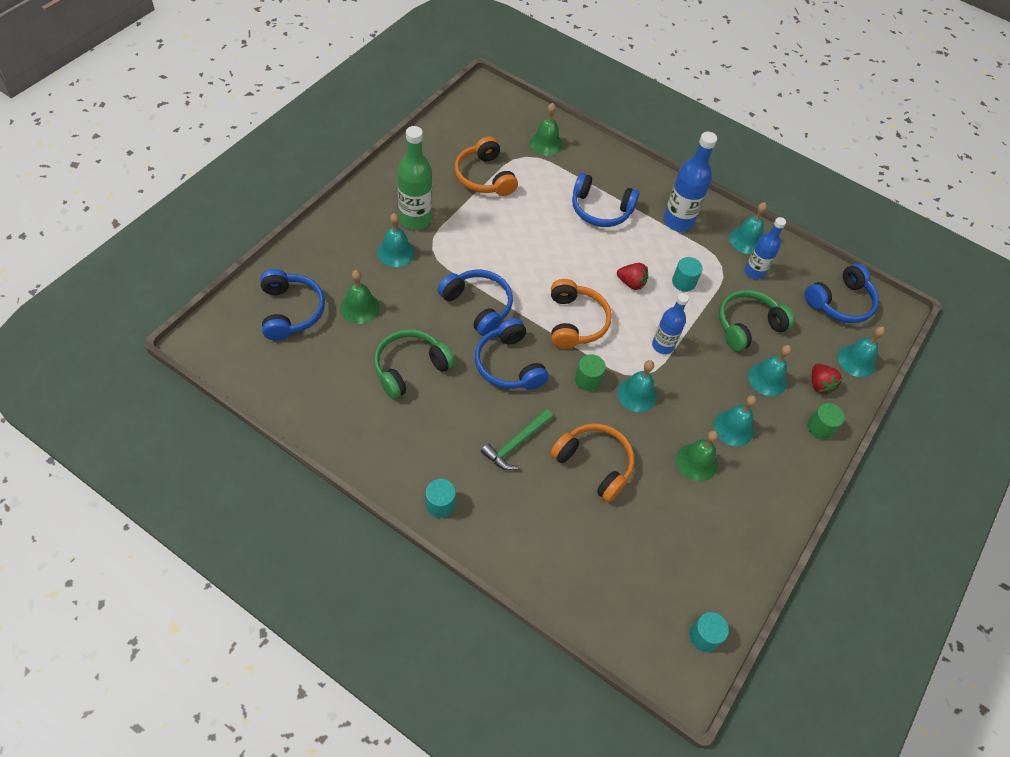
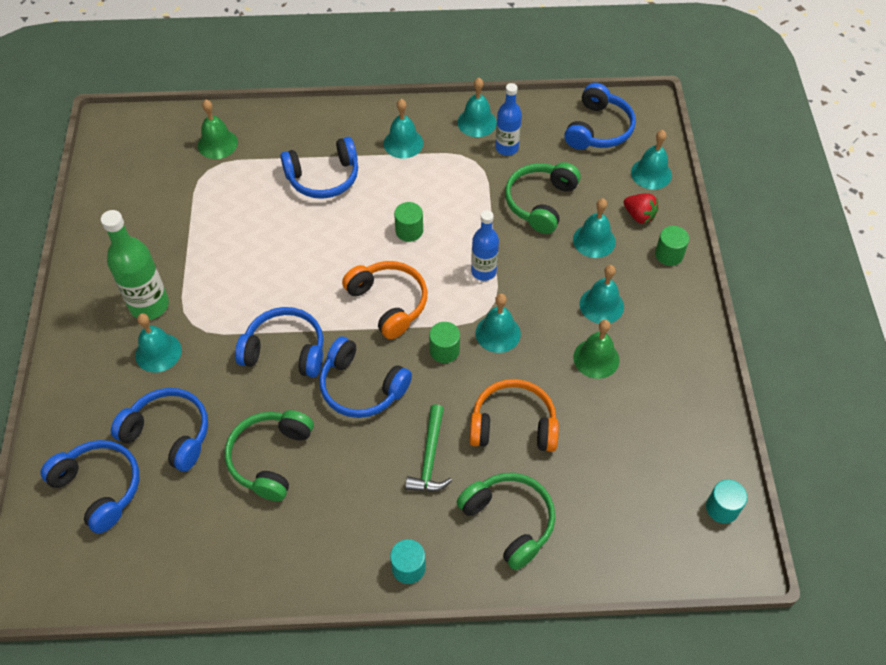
camera: 30 degrees left, 0 degrees up
(359, 307) = (169, 434): green bell -> blue headphones
(484, 177) = (184, 216): orange headphones -> none
(535, 526) = (509, 521): none -> green headphones
(631, 283) = (409, 231): red strawberry -> green cylinder
(678, 221) = (403, 143): blue bottle -> turquoise bell
(683, 282) = (454, 198): turquoise cylinder -> none

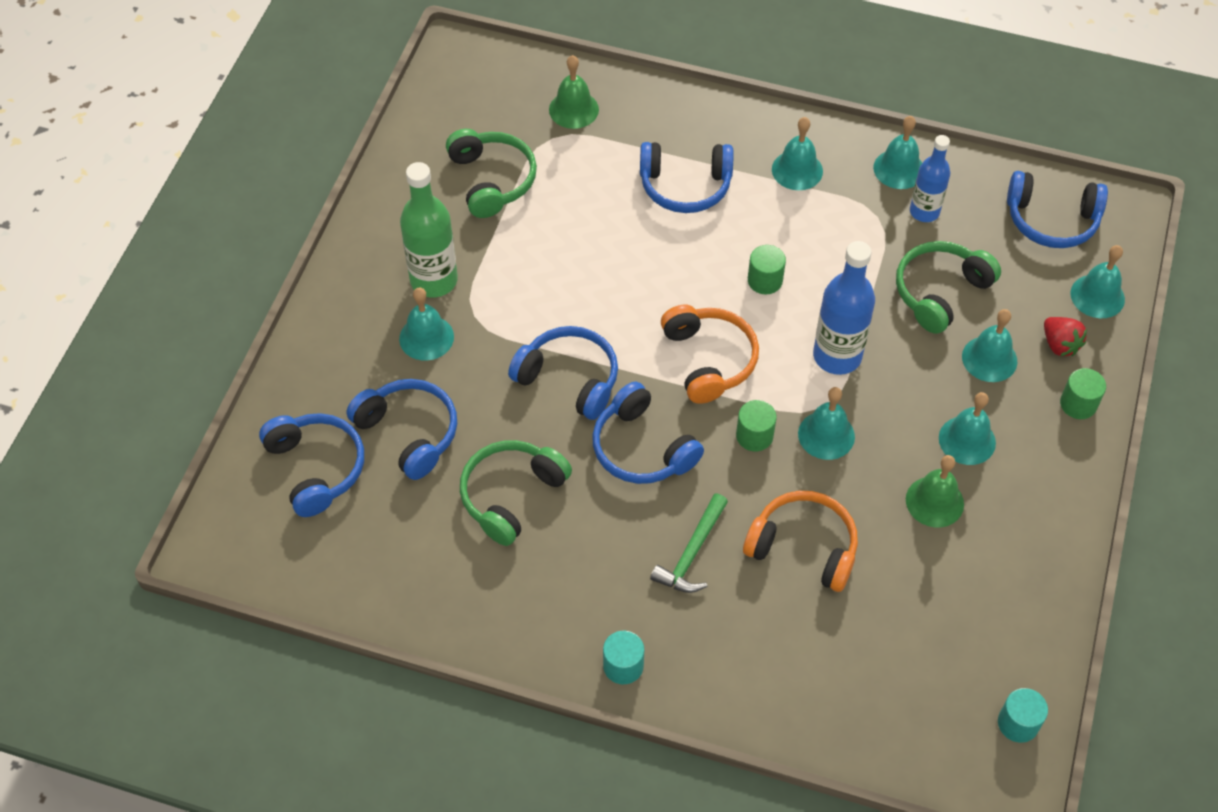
camera: 20 degrees right, 0 degrees up
(483, 271) = (837, 356): blue bottle -> blue bottle, size x1.52
(509, 521) = (757, 654): green headphones -> green headphones (492, 180)
(598, 129) = (1051, 220): blue headphones -> blue headphones turned 60 degrees clockwise

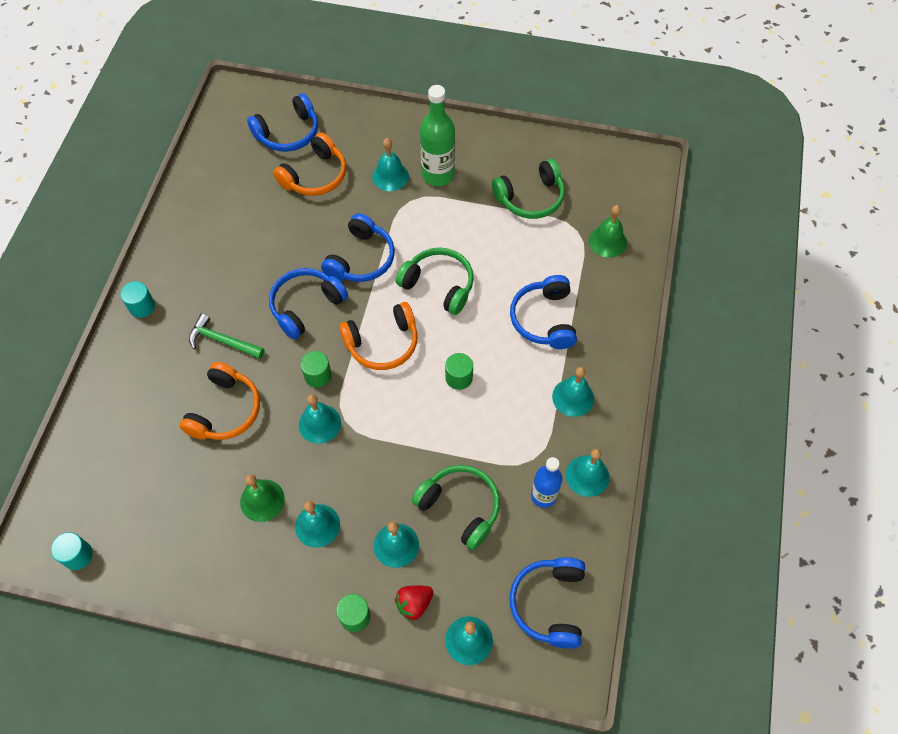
camera: 85 degrees right, 5 degrees up
(409, 433) = (315, 176): blue headphones -> orange headphones
(511, 495) = (268, 235): green headphones -> green headphones (439, 285)
(837, 356) = (391, 430): blue bottle -> none

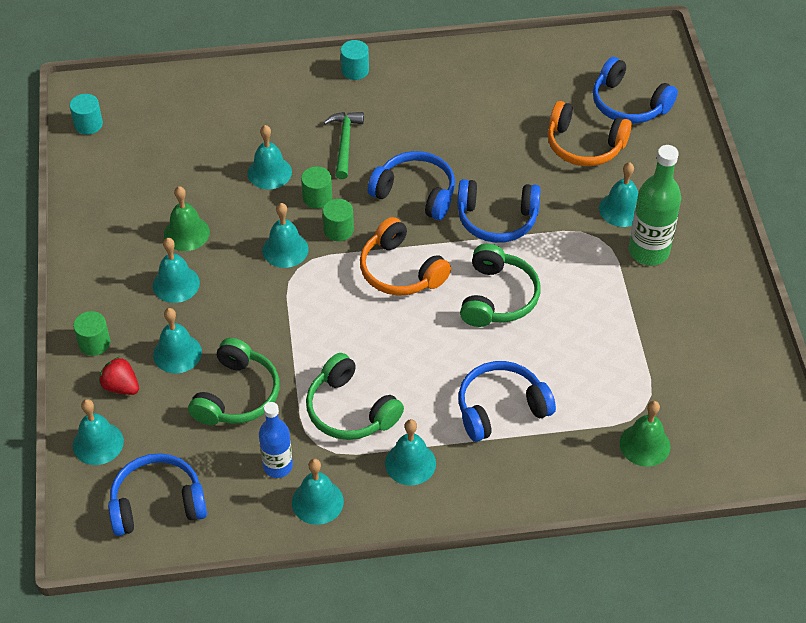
camera: 70 degrees right, 10 degrees down
(225, 410) = (269, 172): orange headphones -> turquoise bell
(459, 377) = (389, 349): green cylinder -> green cylinder (317, 197)
(530, 198) = (666, 349): green headphones -> green headphones (350, 410)

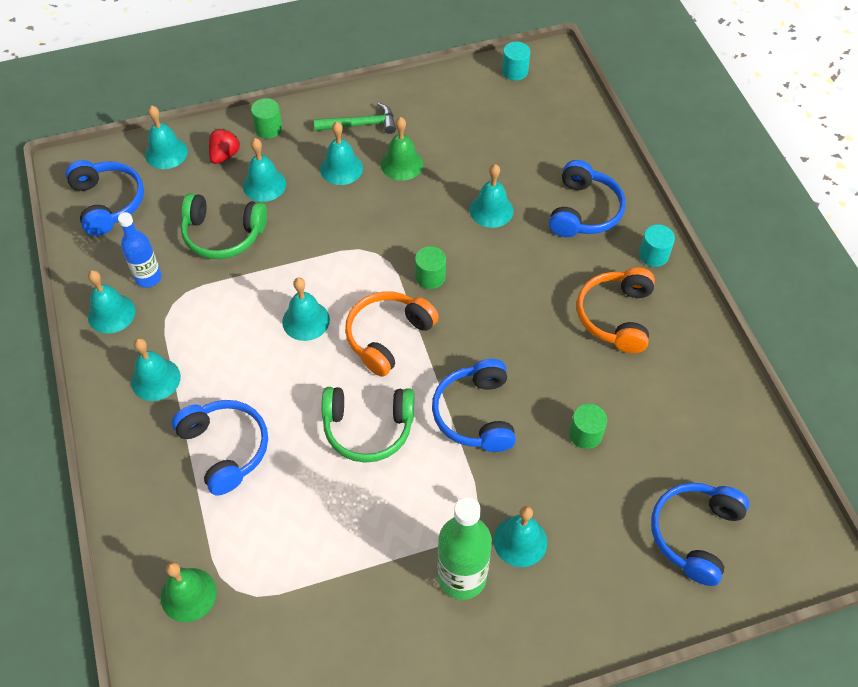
camera: 80 degrees right, 5 degrees up
(285, 249) = (397, 239): turquoise bell -> turquoise bell (306, 320)
(317, 197) = (468, 253): green cylinder -> green cylinder (585, 434)
(345, 143) = (547, 263): green hammer -> green hammer (360, 125)
(350, 410) = (213, 322): green headphones -> none
(415, 193) = (494, 334): blue headphones -> blue headphones (584, 211)
(584, 145) = (611, 491): orange headphones -> orange headphones (616, 316)

